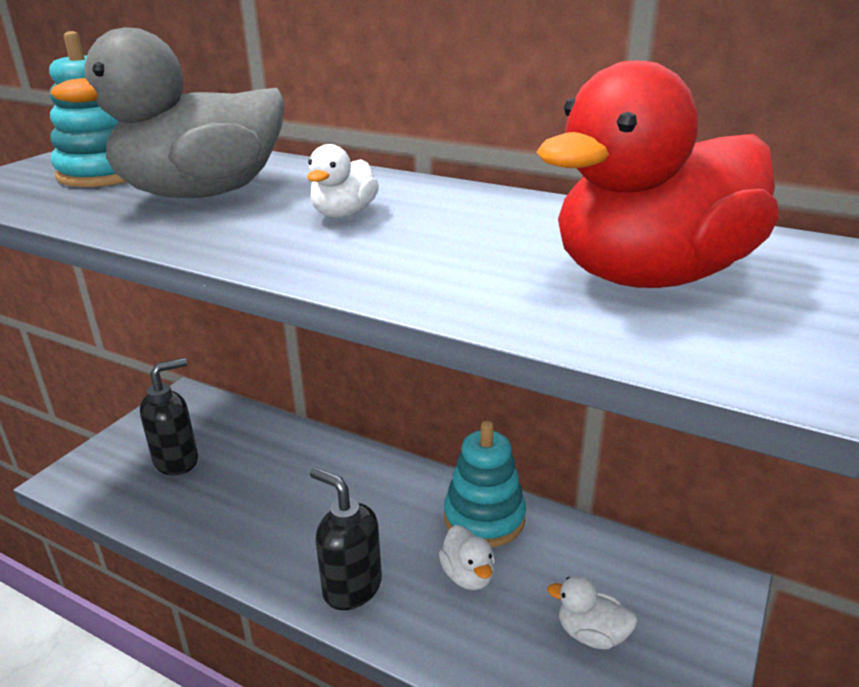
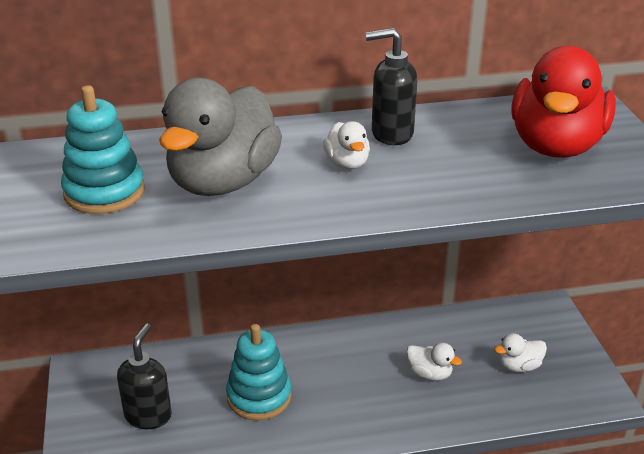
camera: 40 degrees left, 5 degrees up
(351, 587) = (375, 418): black soap dispenser -> black soap dispenser (391, 134)
(484, 518) = (401, 338): turquoise stacking toy -> turquoise stacking toy (259, 396)

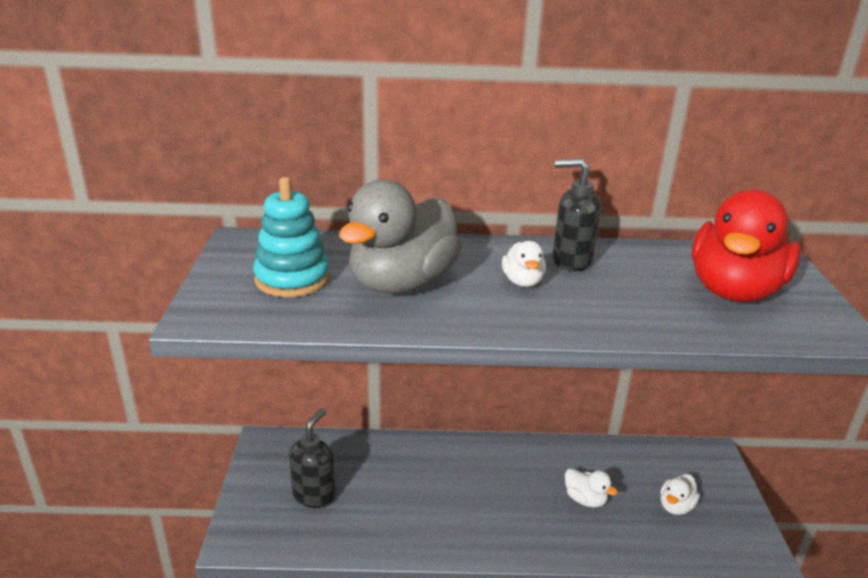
camera: 10 degrees right, 5 degrees down
(259, 396) = (418, 494): turquoise stacking toy -> none
(519, 366) = (676, 506): white duck -> white duck turned 45 degrees counterclockwise

